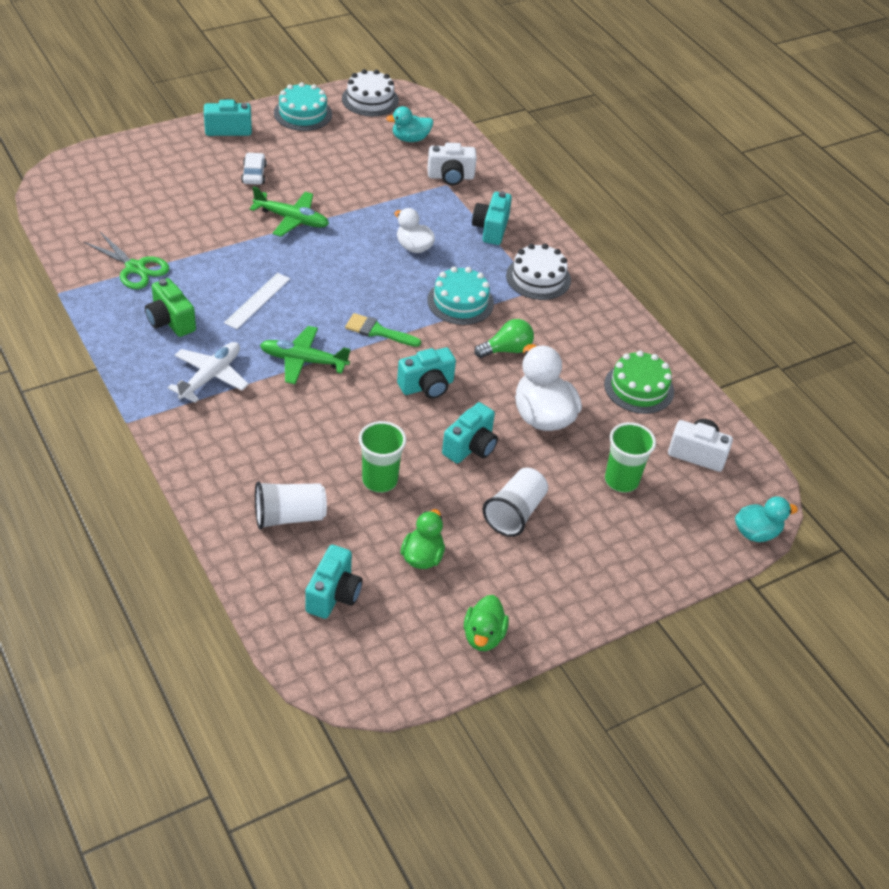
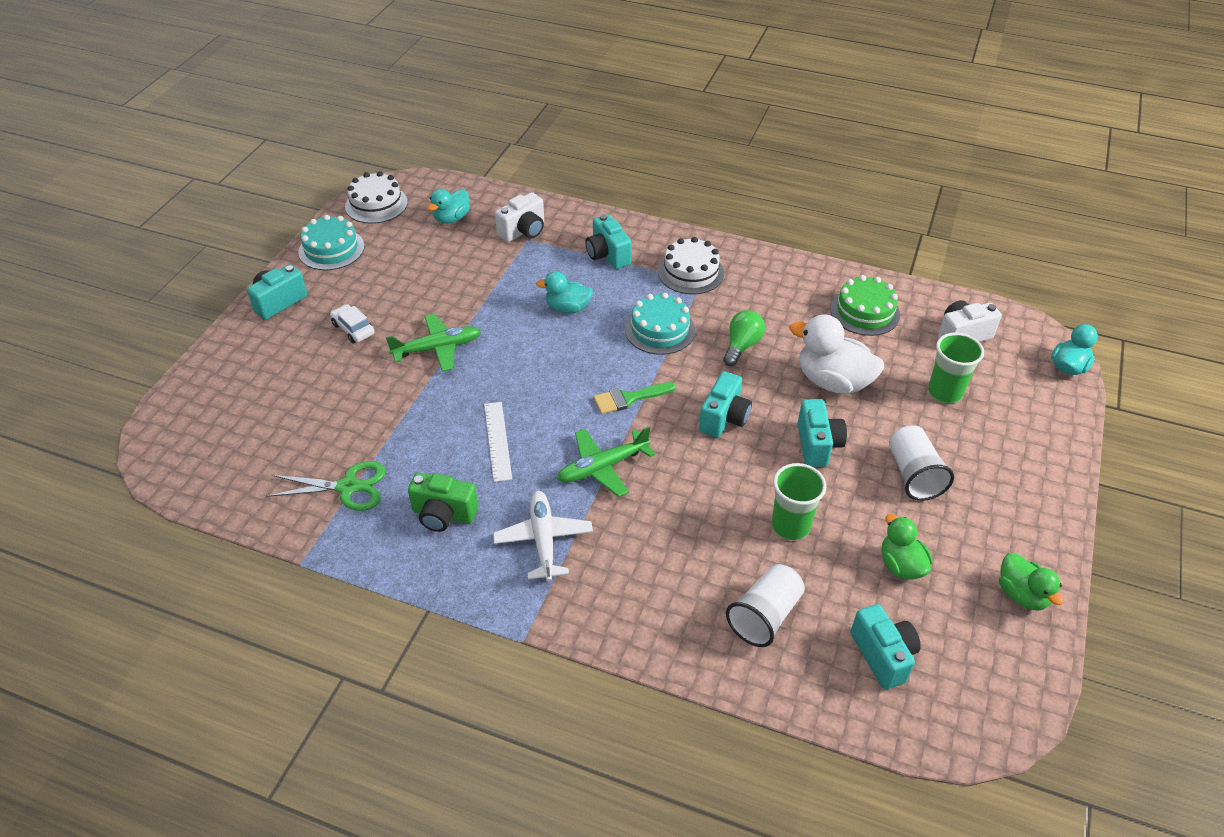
camera: 35 degrees left, 0 degrees up
(413, 247) = (568, 308): white duck -> turquoise duck

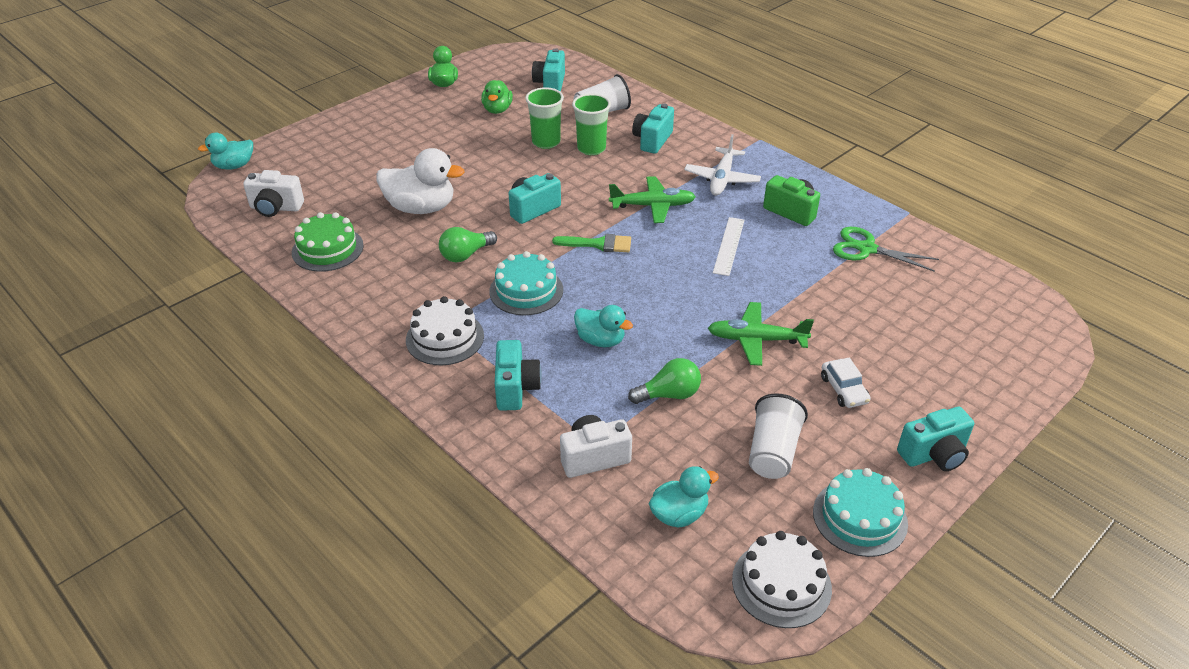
camera: 155 degrees left, 5 degrees down
(491, 284) = (669, 394): none -> green light bulb
(817, 445) = (480, 175): turquoise camera -> turquoise camera (652, 140)
(833, 381) = (421, 208): white duck -> white duck turned 45 degrees counterclockwise
(913, 474) = (434, 143): white cup -> white cup (772, 452)
(945, 392) = (347, 177): green cup -> green cup (591, 148)

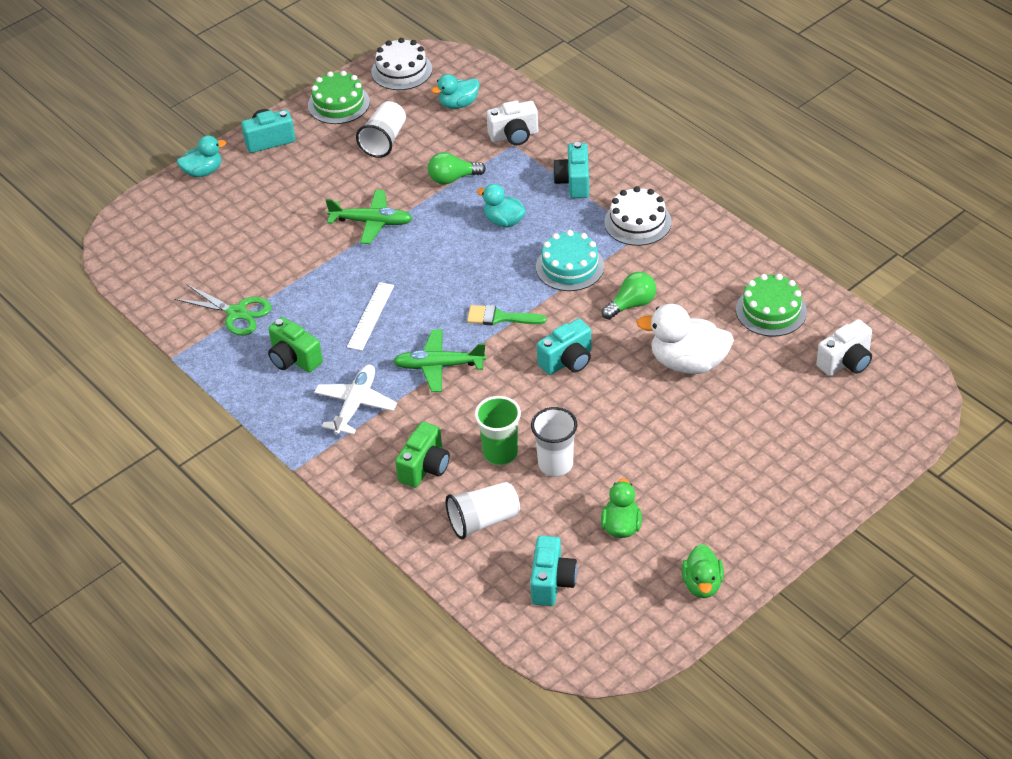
camera: 175 degrees left, 5 degrees up
(234, 166) = (923, 424): turquoise duck -> turquoise duck (203, 171)
(276, 208) = (846, 362): white camera -> white camera turned 135 degrees clockwise
(546, 142) = (555, 464): green cup -> white cup
(652, 140) = (425, 467): turquoise camera -> green camera
(844, 390) = (315, 183): white car -> none
(860, 517) = (338, 104): turquoise cake -> green cake

